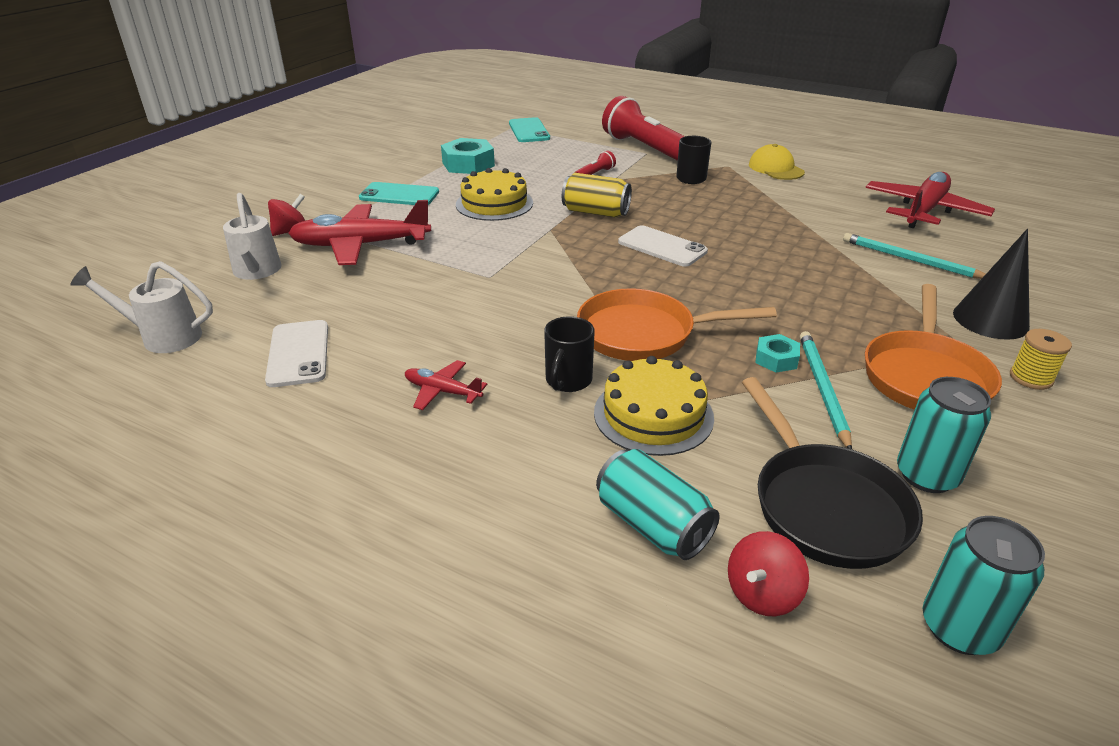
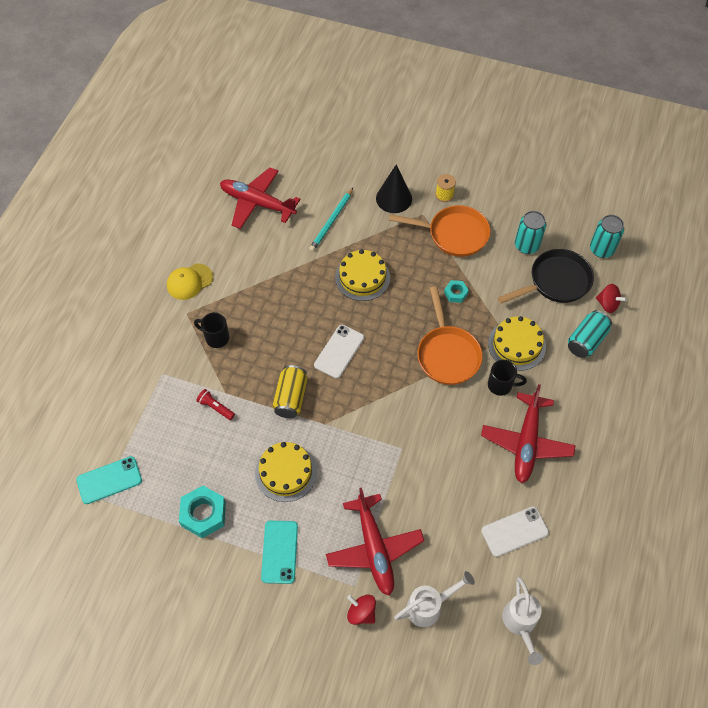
camera: 100 degrees left, 25 degrees up
(442, 391) = (526, 443): red plane -> red plane, size x2.09
(646, 149) = (153, 374): red flashlight -> none
(800, 275) = (362, 277): none -> yellow cake
(822, 389) = (476, 276): turquoise pencil -> none

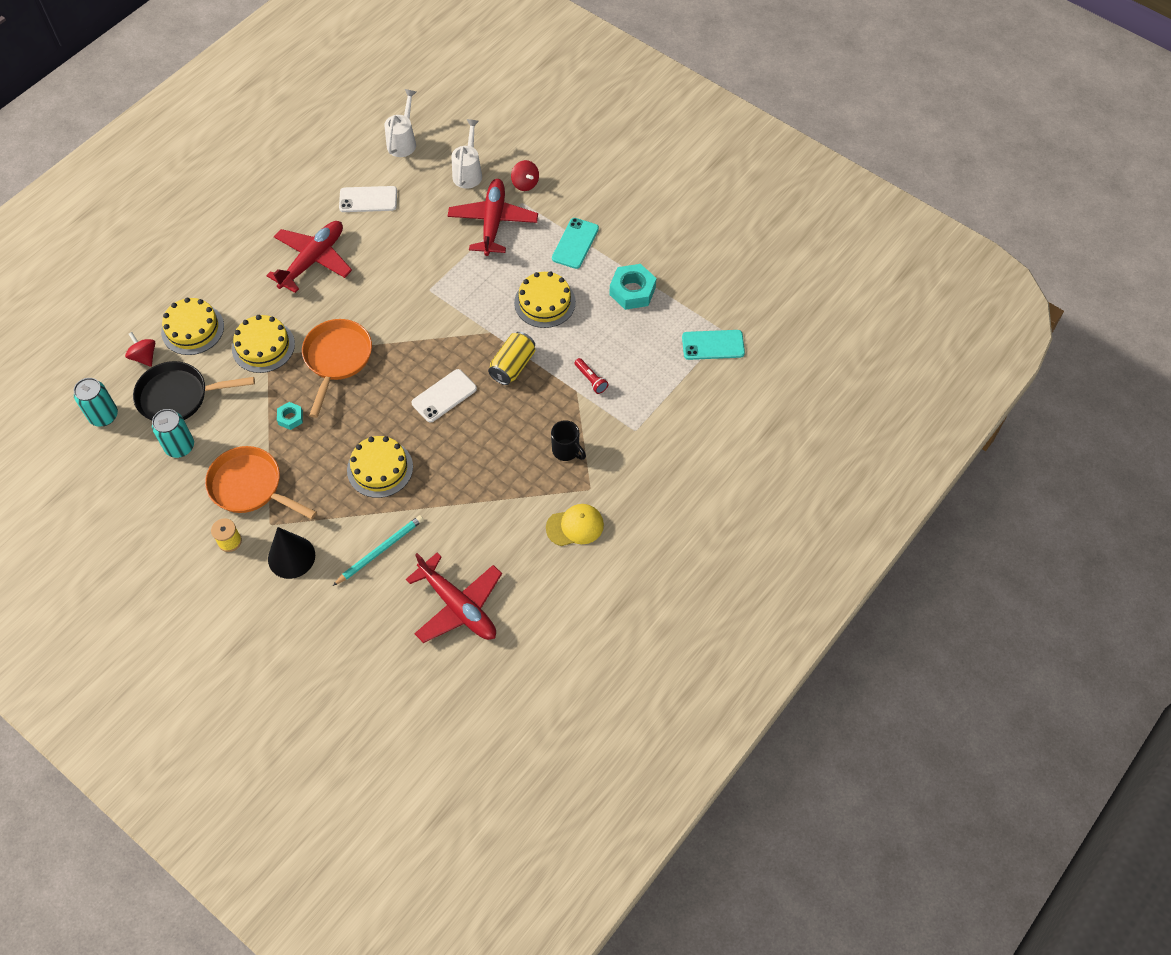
camera: 160 degrees left, 0 degrees up
(429, 606) = (468, 172): white watering can -> white watering can turned 105 degrees clockwise
(501, 385) = (303, 314): black mug -> none
(586, 340) = (192, 329): turquoise can -> yellow cake

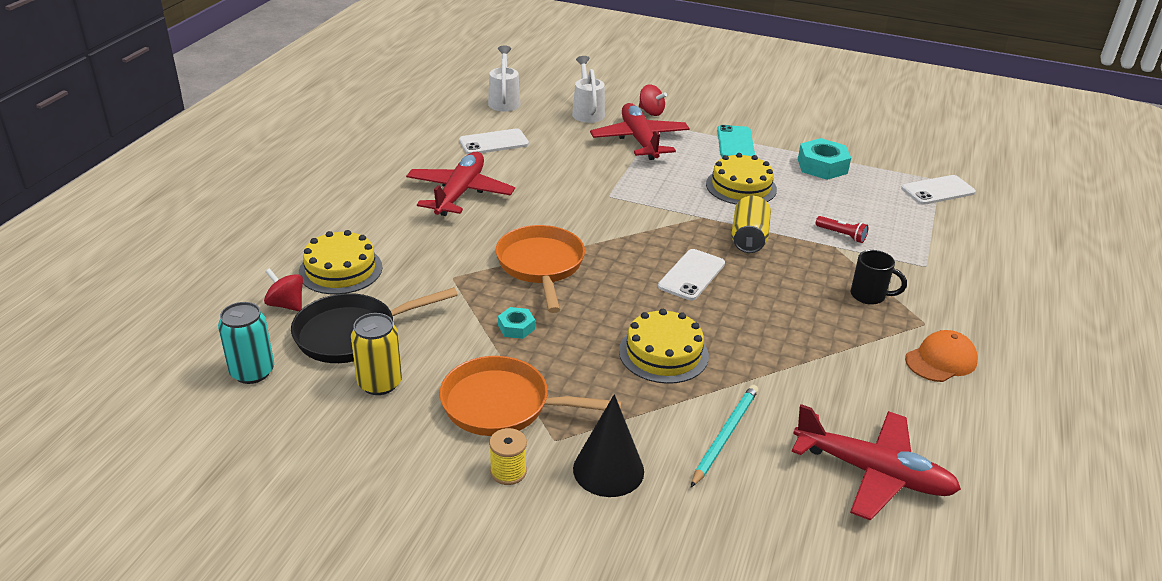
camera: 20 degrees left, 25 degrees down
(180, 447) = (379, 383): turquoise can -> yellow can
(263, 346) = (441, 270): yellow cake -> none
(575, 526) = (941, 360): yellow cap -> orange cap
(713, 345) = (938, 190): turquoise phone -> white phone

